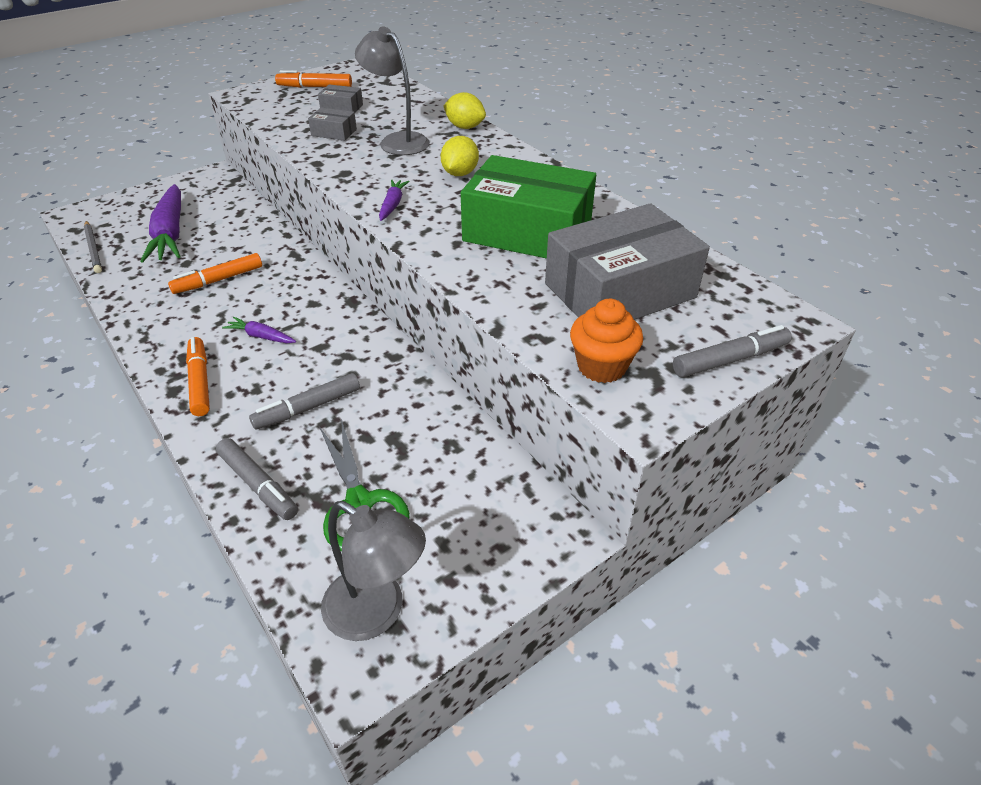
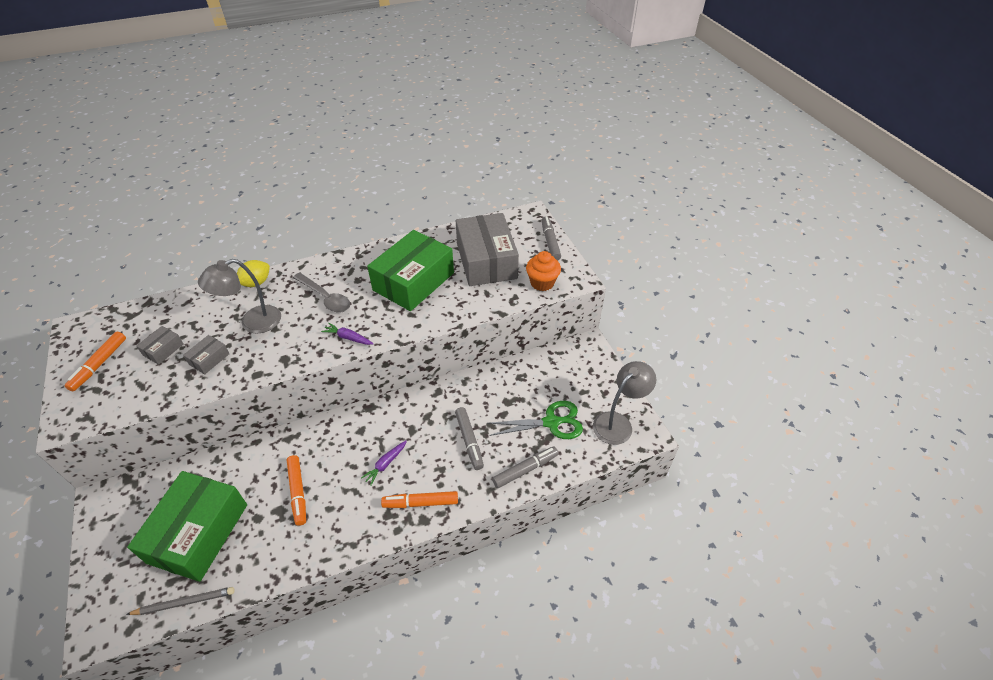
camera: 75 degrees left, 5 degrees up
(170, 233) = (198, 533): purple carrot -> green box
(460, 173) = (325, 298): yellow lemon -> grey spoon

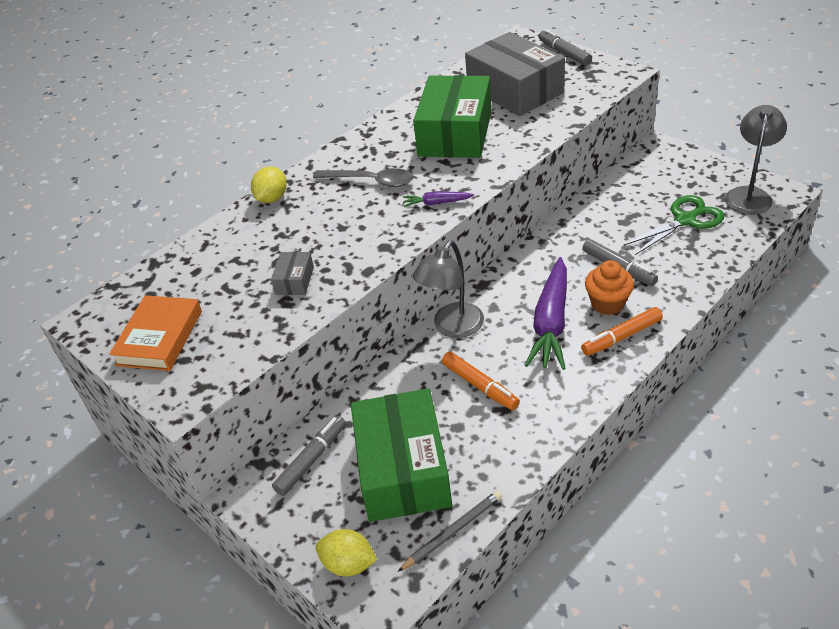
camera: 20 degrees left, 5 degrees down
(99, 364) = (159, 338): orange marker -> orange book
(108, 589) = (348, 564): none -> yellow lemon
(163, 349) = (226, 294): grey box -> none
(253, 323) = (309, 232): grey lamp -> grey lamp (452, 327)
(385, 464) = (551, 322): purple carrot -> purple carrot, size x2.16
(525, 469) = (698, 267): grey marker -> grey marker (311, 459)
(542, 283) = (592, 87): orange cupcake -> orange cupcake (607, 304)

